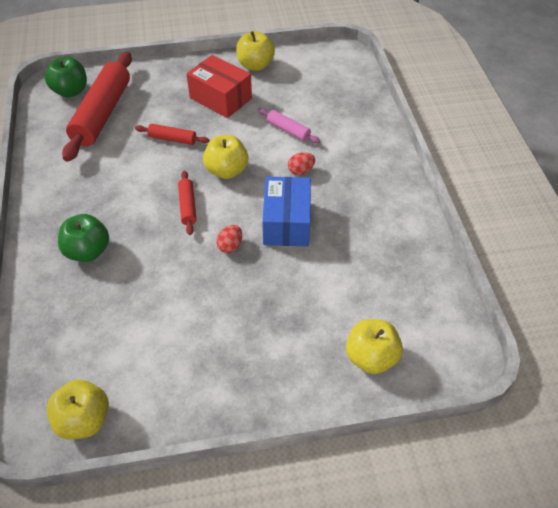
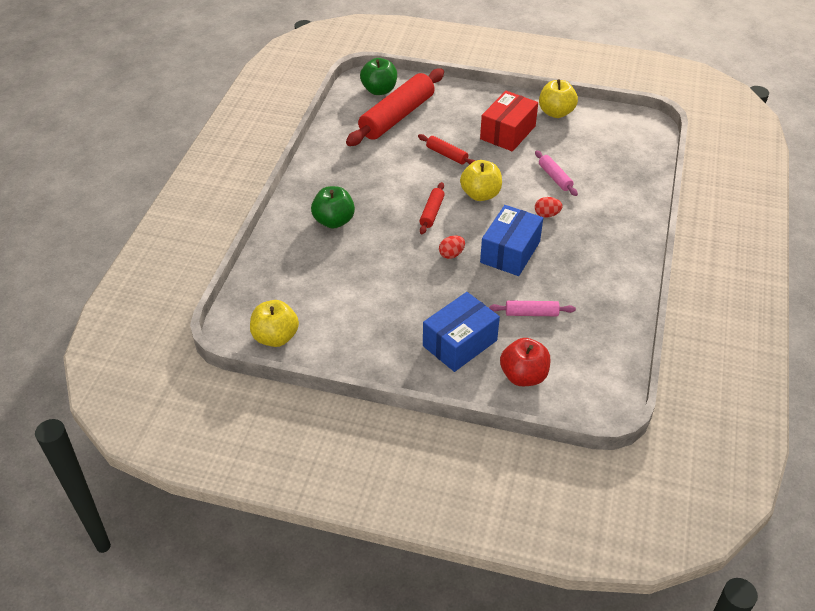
camera: 25 degrees right, 5 degrees down
(220, 98) = (508, 132): red box -> red box turned 60 degrees clockwise
(289, 345) = (459, 343): none -> blue box
(341, 283) = (531, 313): none -> pink rolling pin
(371, 357) = (523, 376): yellow apple -> red apple

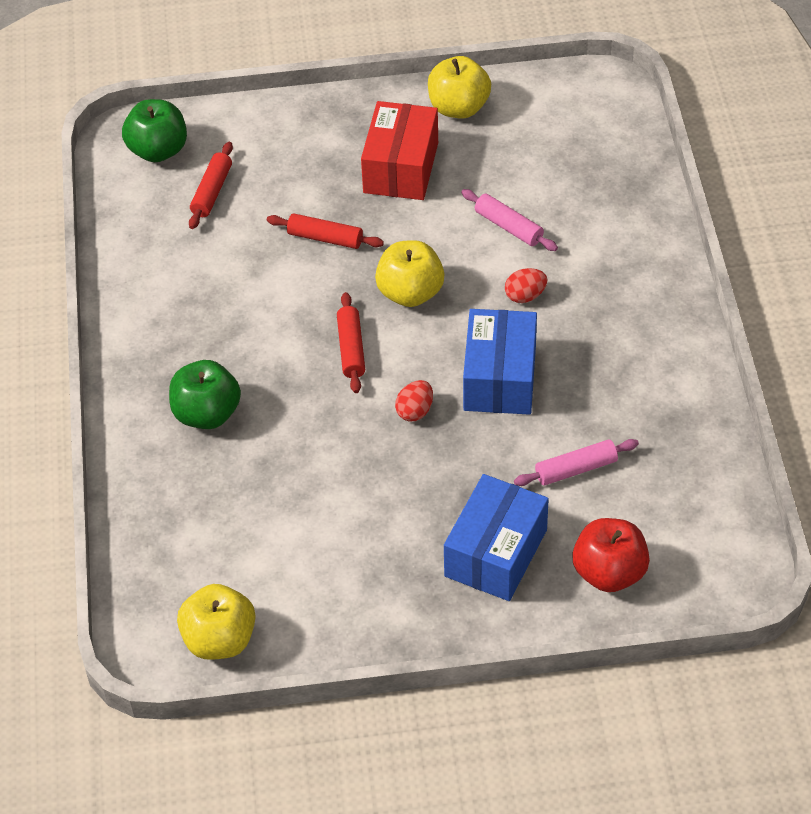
camera: 20 degrees left, 5 degrees up
(397, 116) = (212, 192): red rolling pin -> red rolling pin, size x0.46

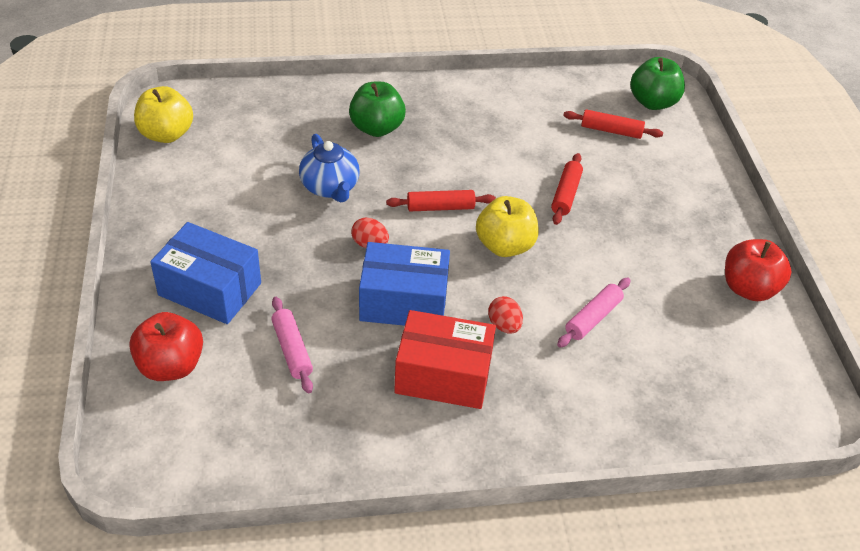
camera: 85 degrees right, 5 degrees down
(320, 454) = (330, 187): none -> blue teapot
(401, 167) = (659, 245): red box -> red box (443, 375)
(458, 108) = (748, 288): yellow apple -> red apple

